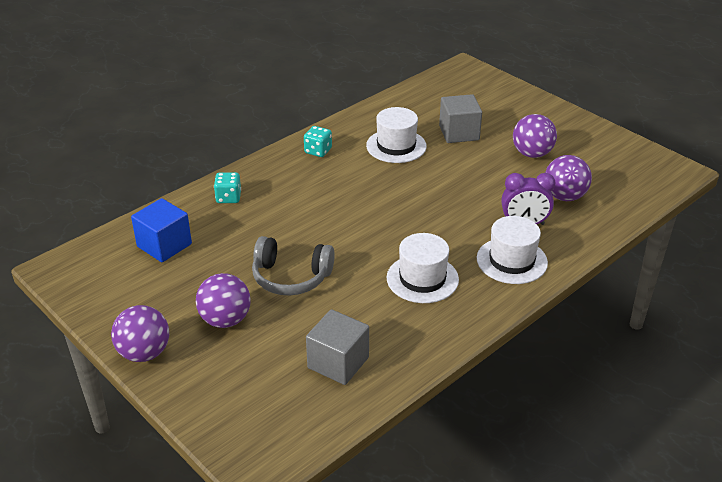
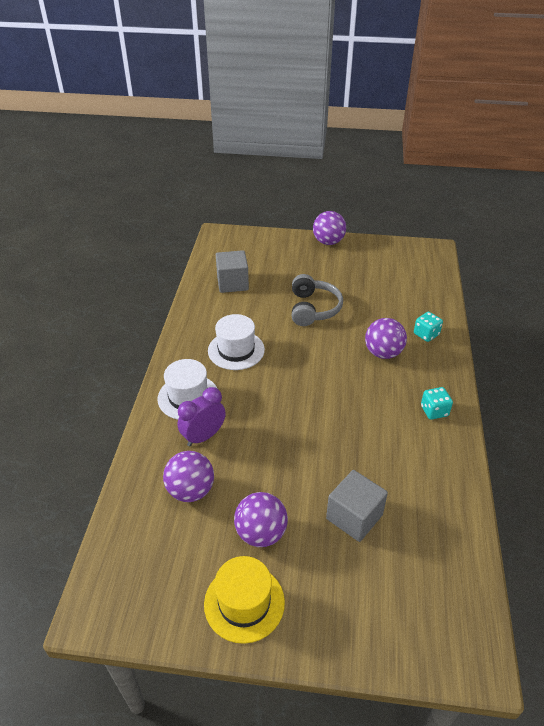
camera: 140 degrees right, 5 degrees up
(164, 245) = (407, 287): blue cube -> none
(225, 320) = (314, 272): purple ball -> purple ball (383, 353)
(291, 277) = (313, 309): grey headphones -> grey headphones turned 120 degrees clockwise
(396, 146) = (386, 458): white hat -> none
(572, 133) = (244, 603): none -> yellow hat

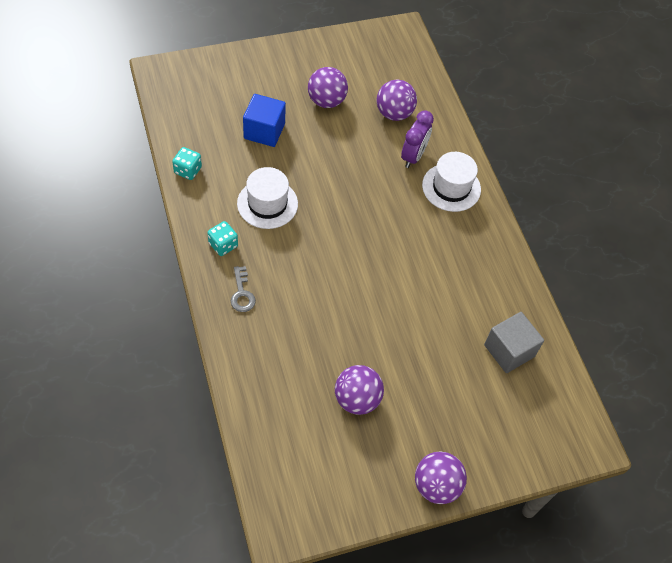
camera: 150 degrees right, 15 degrees up
(236, 350) = (443, 253): white hat -> white hat (267, 203)
(244, 603) = (315, 60): yellow hat -> none
(313, 309) = (394, 341): grey headphones -> none
(354, 517) = (264, 131): grey cube -> blue cube
(383, 353) = (293, 301): purple ball -> purple ball (357, 399)
(426, 334) = (253, 345): turquoise dice -> turquoise dice (188, 170)
(426, 369) = (242, 293): none -> grey key

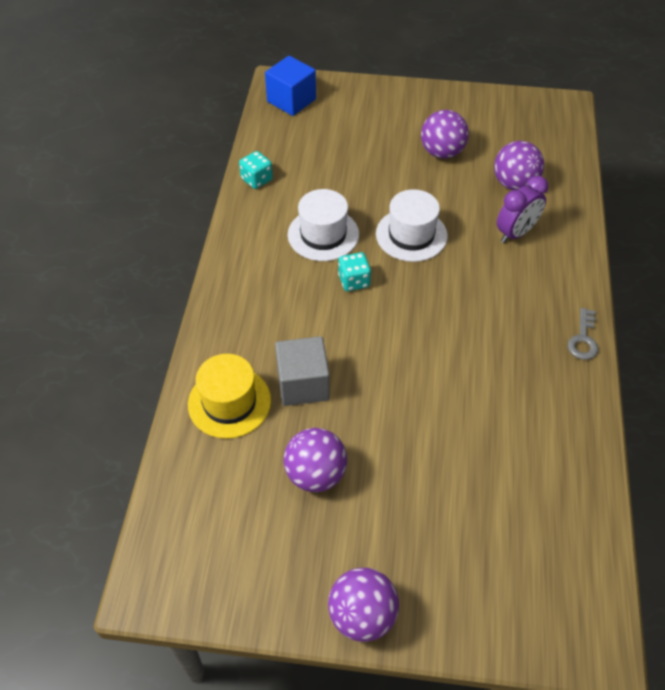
camera: 30 degrees right, 5 degrees down
(223, 245) = (253, 261): turquoise dice -> turquoise dice (354, 281)
(242, 293) = (246, 316): grey key -> grey key (583, 339)
(264, 131) = (358, 164): blue cube -> blue cube (291, 100)
(265, 368) = (229, 402): none -> yellow hat
(451, 187) = (547, 278): white hat -> white hat (411, 235)
(509, 351) = (536, 486): grey cube -> grey cube (303, 384)

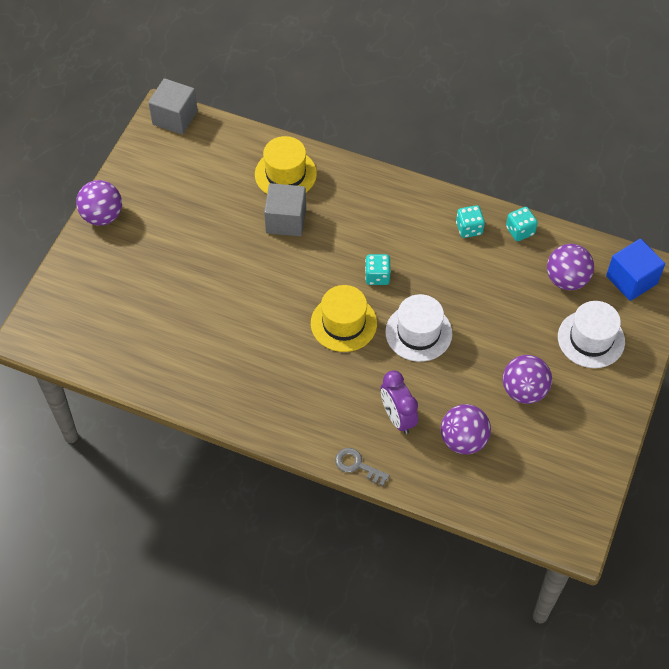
camera: 105 degrees right, 5 degrees up
(153, 571) = (175, 118): none -> grey cube
(265, 217) = (469, 228): none -> turquoise dice
(315, 474) = (209, 212): purple ball -> purple ball (566, 279)
(323, 234) = (437, 266): white hat -> white hat (591, 339)
(426, 297) = (343, 323): none -> yellow hat
(583, 339) = (263, 425): grey key -> grey key (357, 465)

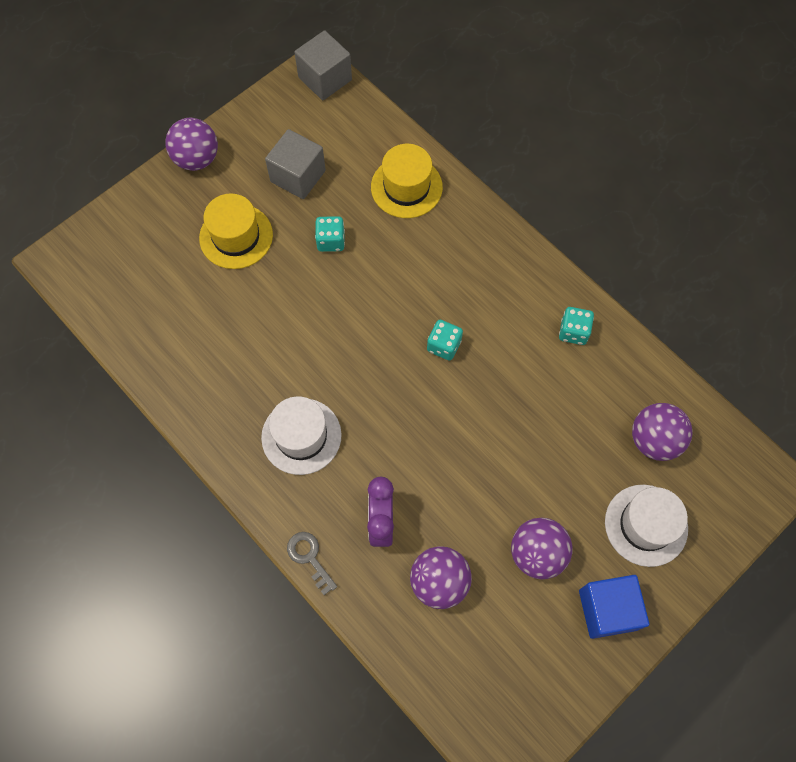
camera: 25 degrees right, 10 degrees up
(286, 220) = (379, 240): grey cube -> grey cube (298, 176)
(343, 323) = (380, 385): yellow hat -> yellow hat (236, 236)
(418, 332) = (455, 431): white hat -> white hat (301, 436)
(520, 231) = (629, 358): turquoise dice -> turquoise dice (331, 241)
(631, 280) = (730, 473): blue cube -> blue cube (607, 610)

